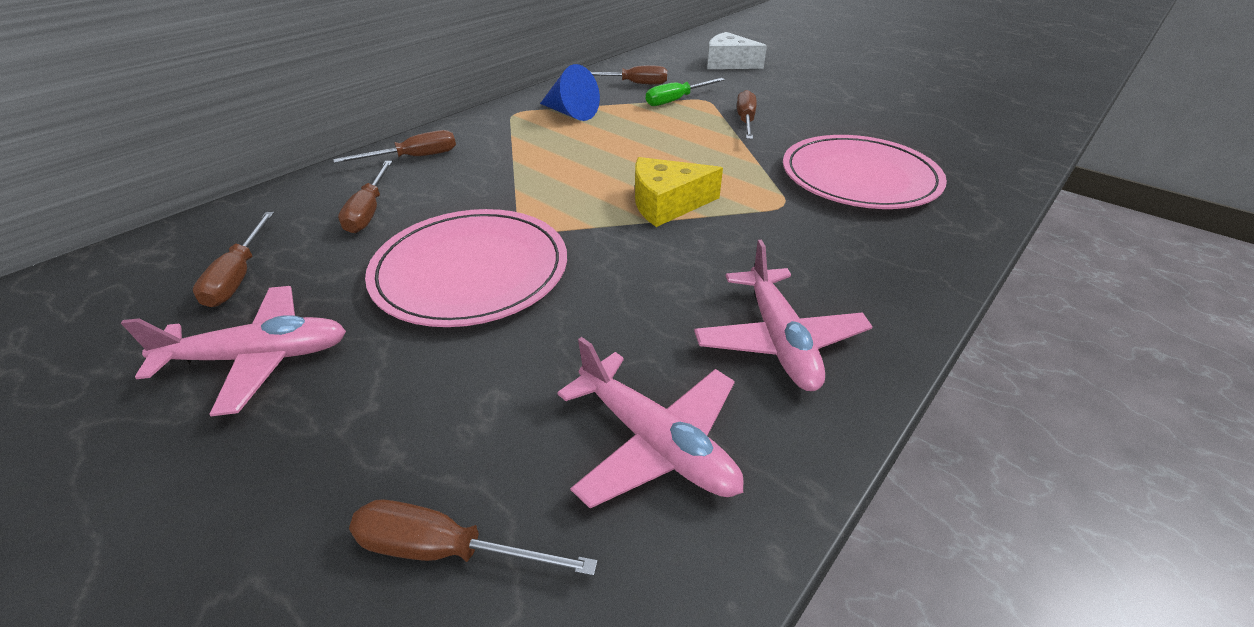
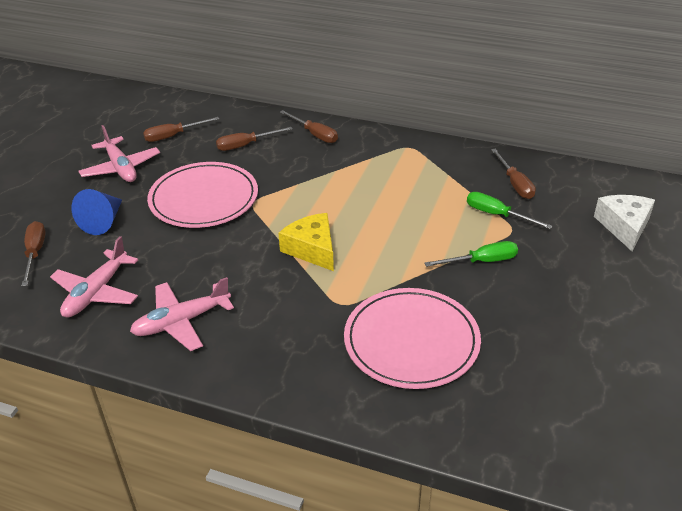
camera: 70 degrees right, 0 degrees up
(570, 113) = (427, 171): blue cone -> blue cone (103, 221)
(745, 121) = (481, 261): brown screwdriver -> green screwdriver

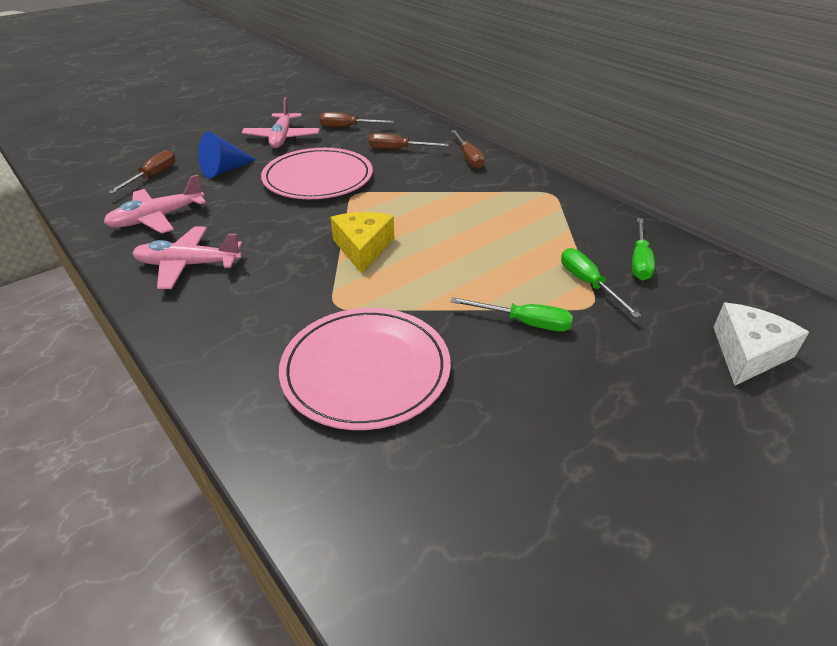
camera: 30 degrees right, 0 degrees up
(515, 184) = (639, 261): brown screwdriver -> green screwdriver

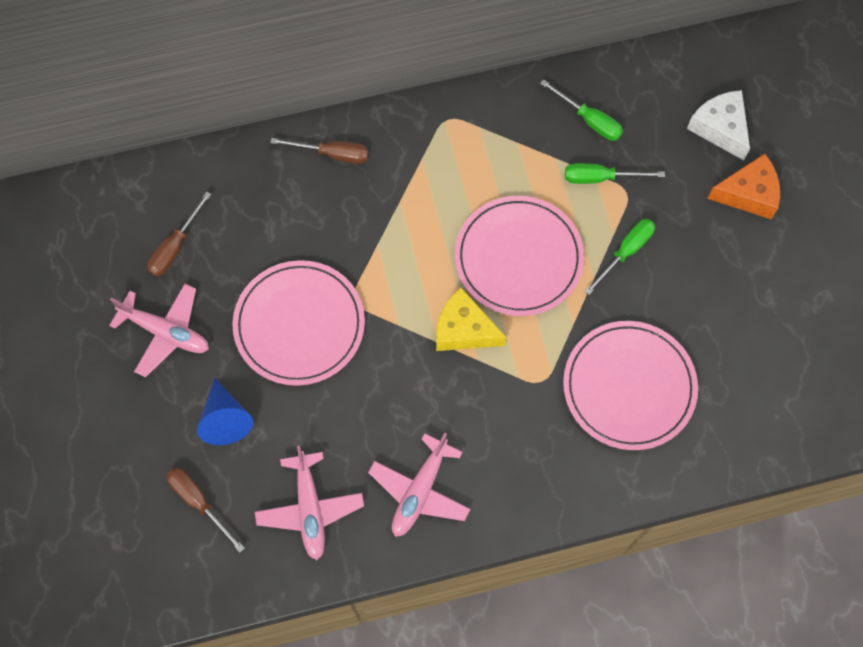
camera: 65 degrees left, 30 degrees up
(398, 149) = (271, 215): brown screwdriver -> none
(457, 258) = (518, 258): none -> pink plate
(698, 403) = (748, 193): none -> orange cheese

